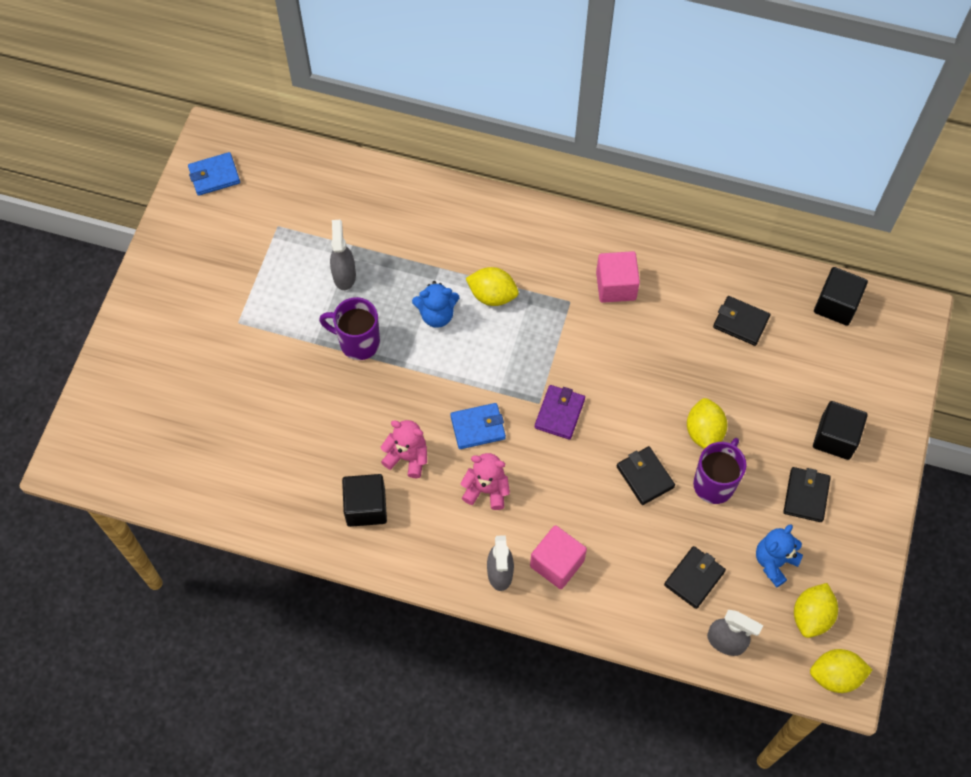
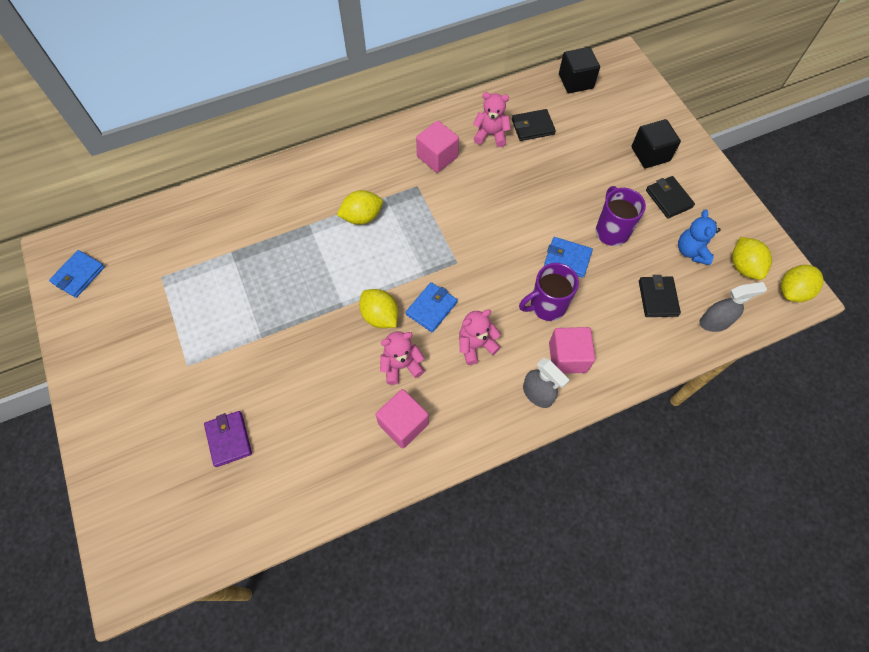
camera: 40 degrees left, 0 degrees up
(344, 275) = (243, 275): grey spray bottle -> none
(358, 342) = (294, 314): purple mug -> purple mug (546, 306)
(366, 507) = (403, 424): black cube -> pink cube
(437, 315) = (335, 255): blue teddy bear -> none
(559, 413) = (476, 259): purple wallet -> purple wallet (229, 439)
(645, 477) = (567, 259): black wallet -> blue wallet
(690, 300) = (491, 135): none -> pink teddy bear
(704, 432) = (575, 205): yellow lemon -> yellow lemon (380, 316)

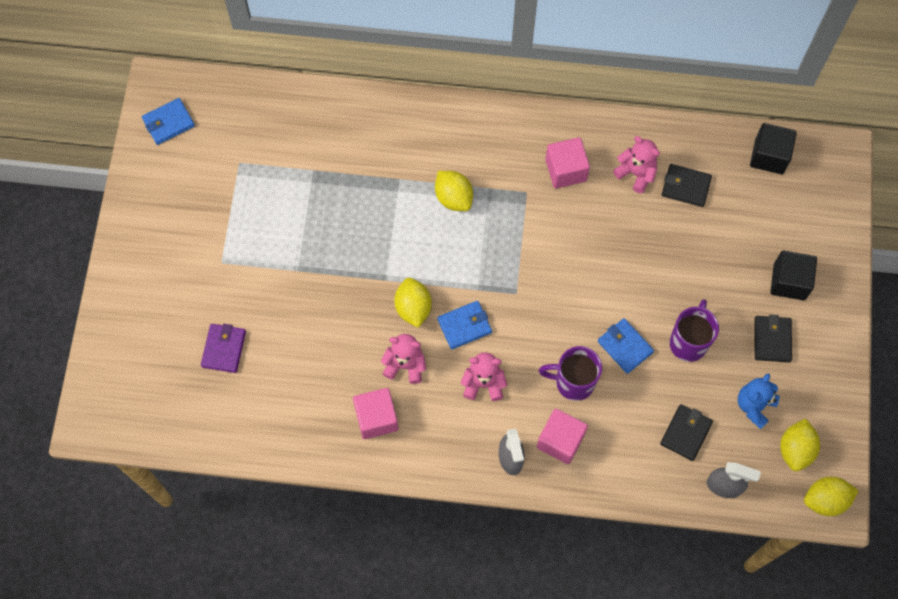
camera: 30 degrees right, 5 degrees up
(362, 217) = (453, 198): yellow lemon -> yellow lemon turned 45 degrees clockwise

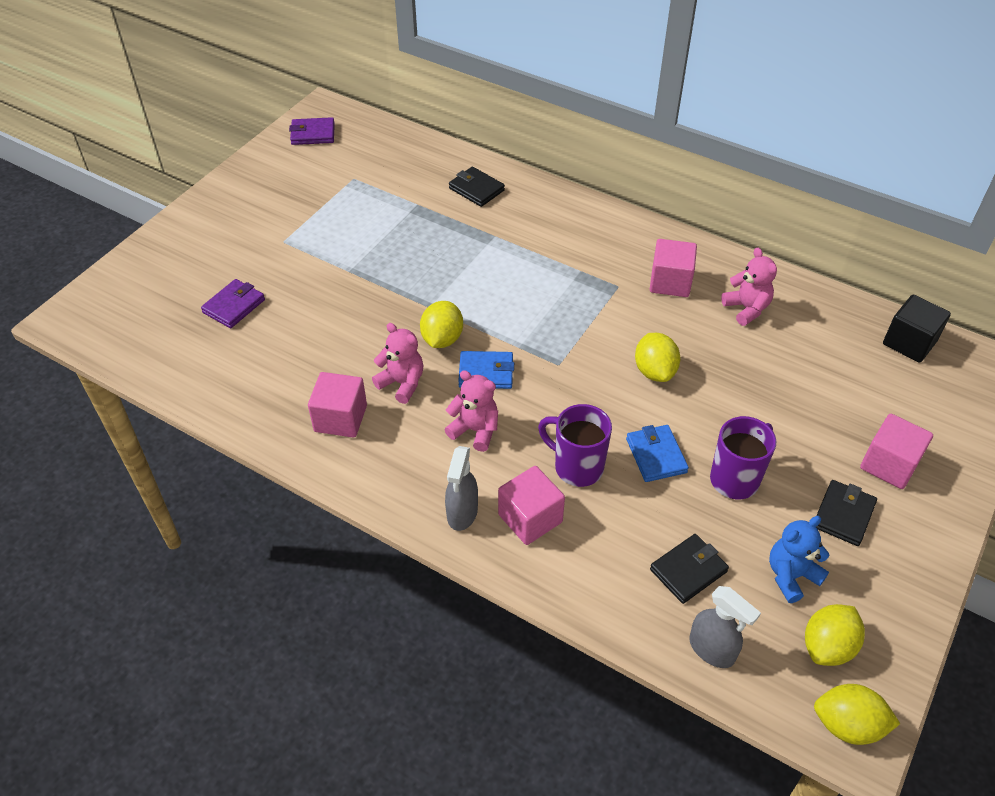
camera: 25 degrees right, 20 degrees down
(168, 123) = (313, 134): blue wallet -> purple wallet
(453, 198) = (540, 266): yellow lemon -> yellow lemon (654, 371)
(685, 187) = (798, 337): black wallet -> black wallet (476, 189)
(789, 281) = (889, 465): black cube -> pink cube

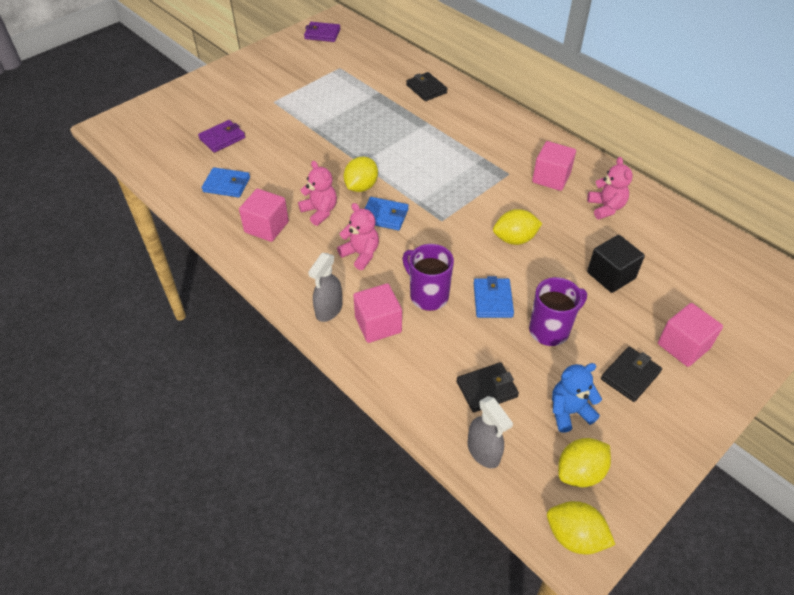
camera: 15 degrees right, 0 degrees up
(265, 370) = (227, 185): none -> blue wallet
(654, 371) = (514, 239): yellow lemon -> yellow lemon turned 75 degrees clockwise
(909, 342) = (734, 257): black cube -> black cube (611, 275)

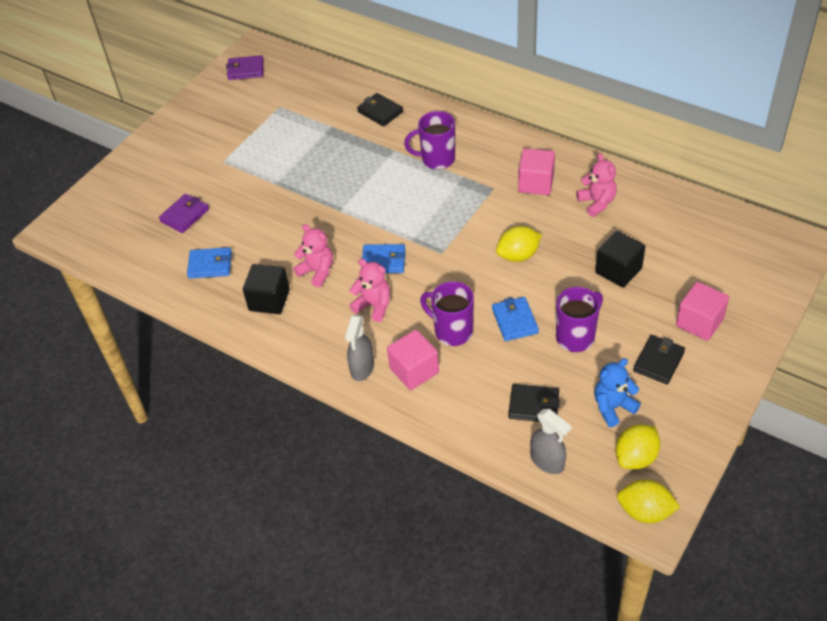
camera: 10 degrees left, 0 degrees up
(266, 227) = (269, 300): pink cube -> black cube
(361, 186) = (349, 236): yellow lemon -> none
(464, 138) = (437, 159): none -> purple mug
(486, 389) = (534, 405): black wallet -> black wallet turned 45 degrees clockwise

